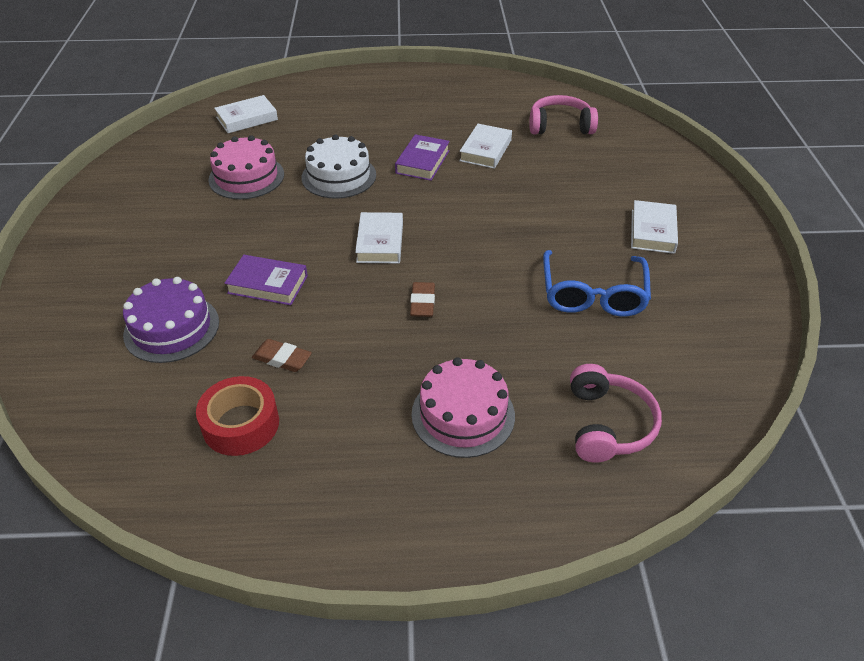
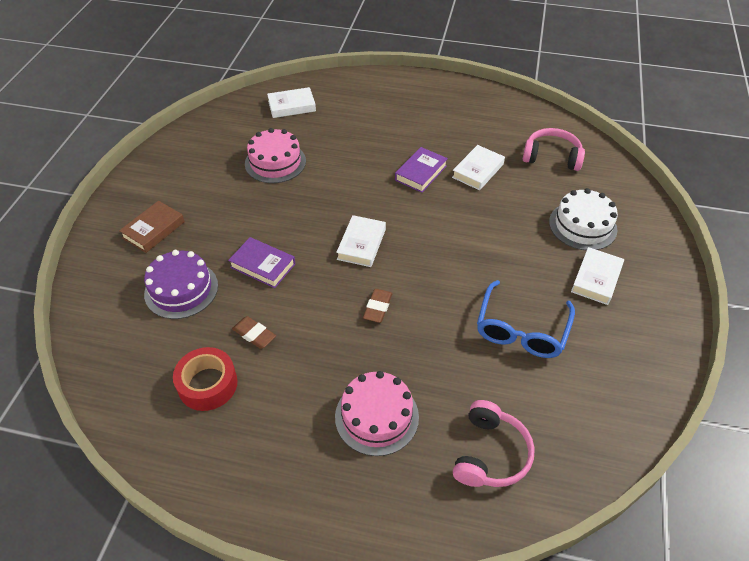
camera: 15 degrees right, 5 degrees up
(114, 270) = (153, 230): none -> brown book
(339, 176) = (348, 174): white cake -> white cake (582, 225)

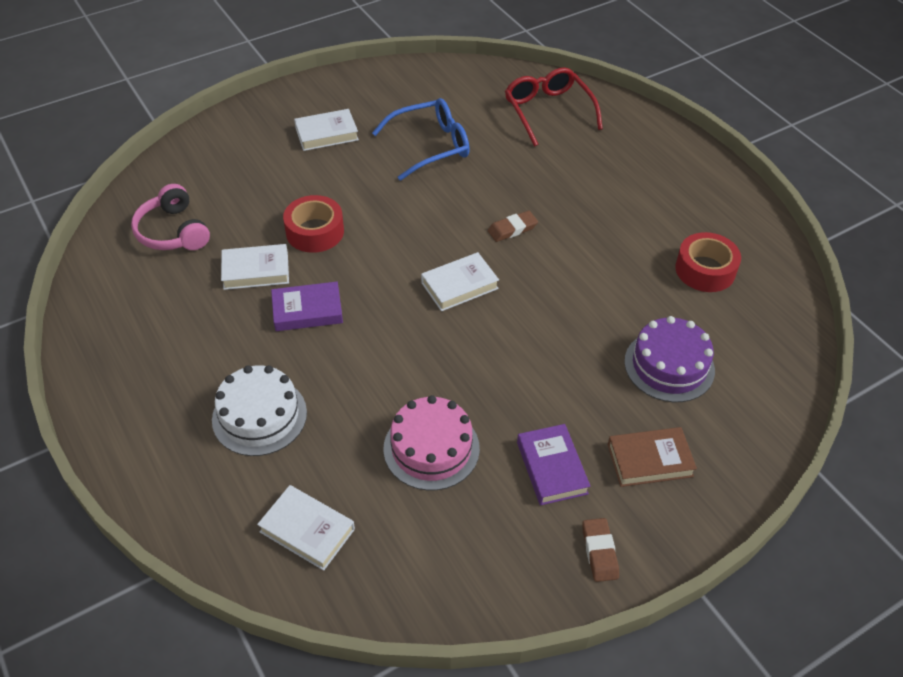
camera: 135 degrees left, 0 degrees up
(254, 334) = (635, 279): brown eraser -> brown eraser (599, 552)
(263, 265) = (570, 332): purple book -> purple book (552, 468)
(376, 416) = (597, 171): pink cake -> none
(486, 212) = (315, 231): none -> red tape
(490, 454) = (548, 112): pink headphones -> red glasses
(582, 225) = (265, 167): white cake -> white cake (259, 416)

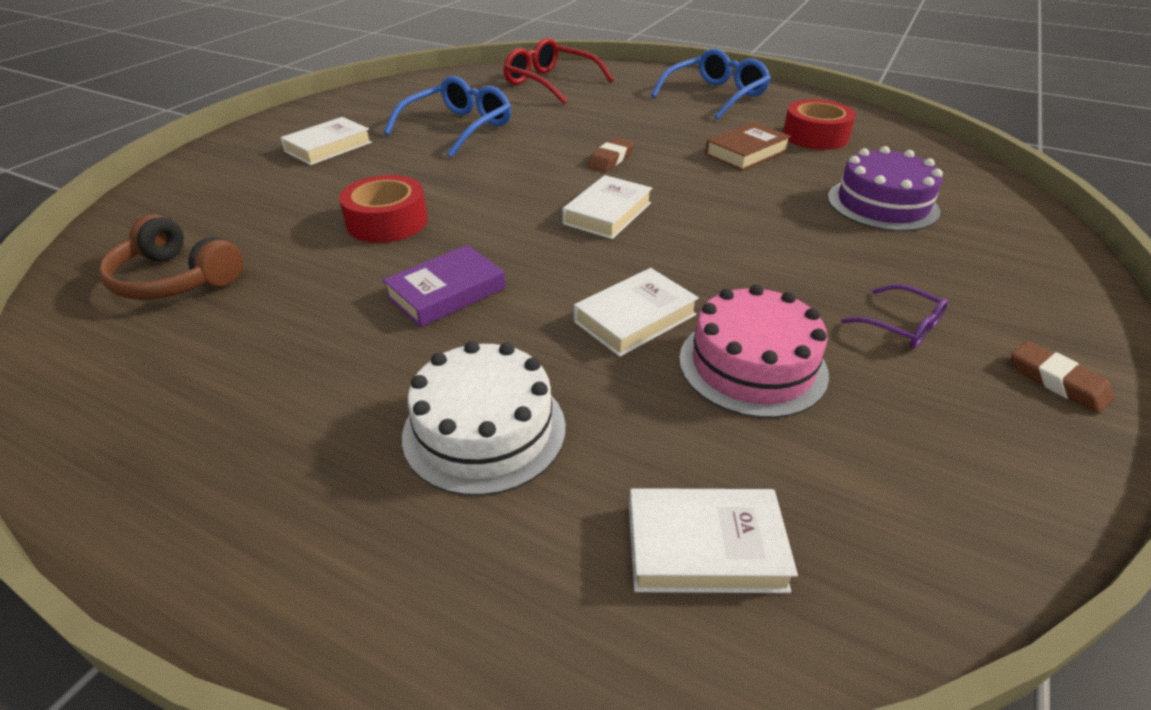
camera: 30 degrees left, 10 degrees down
(172, 232) = (175, 279): pink headphones -> brown headphones
(256, 271) = (337, 279): white book -> white book (635, 318)
(552, 468) = (900, 326): purple book -> purple glasses
(649, 460) = (975, 279): brown book -> brown book (746, 152)
(674, 183) = (715, 96): none -> blue glasses

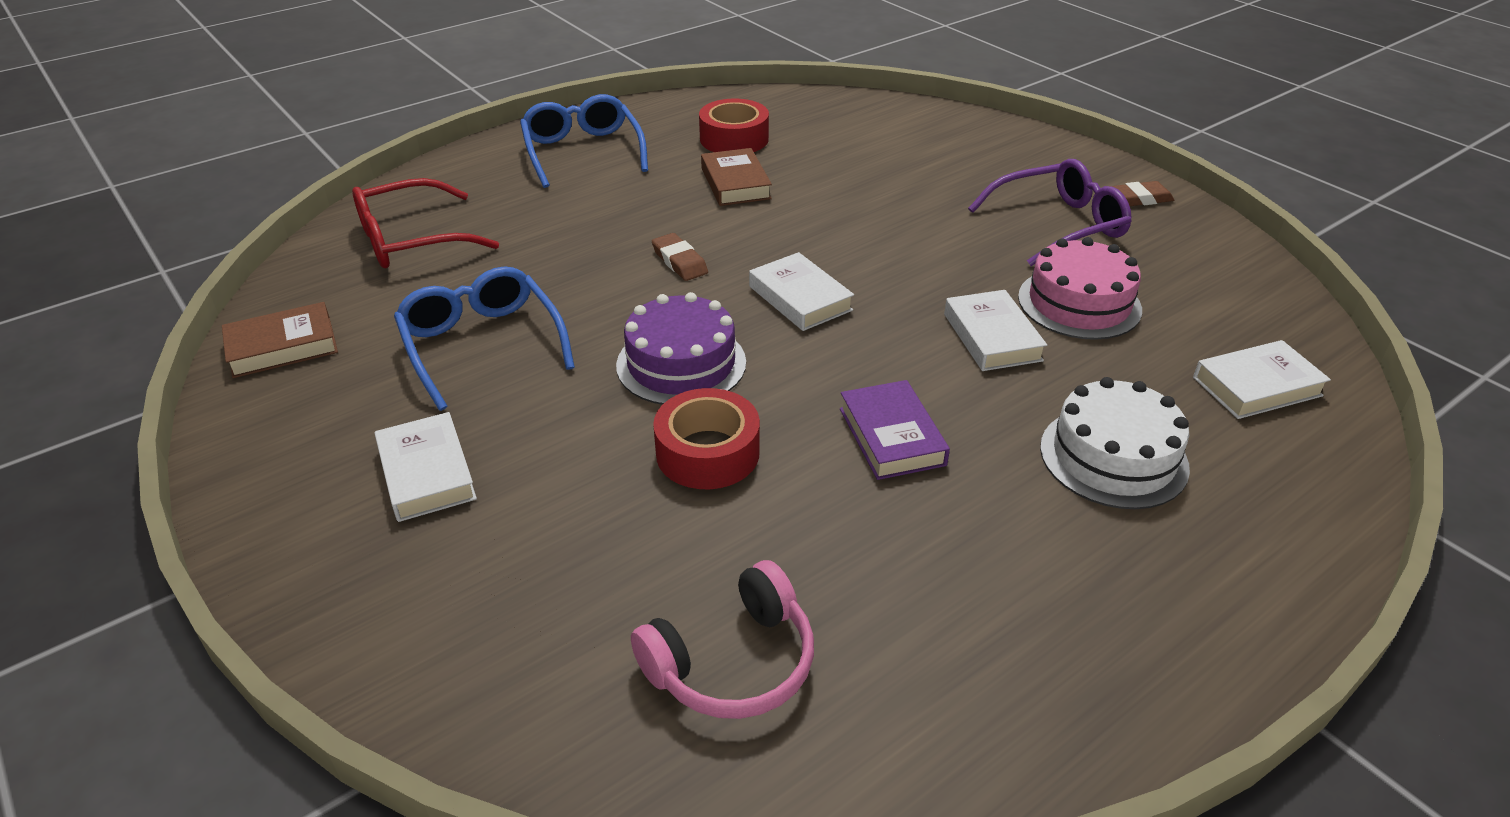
camera: 65 degrees left, 0 degrees up
(175, 279) = (733, 663): brown headphones -> pink headphones
(420, 86) = (282, 347): none -> brown book
(705, 547) = (1257, 386): white book -> white book turned 45 degrees clockwise
(882, 204) = (885, 161): purple cake -> purple cake (681, 364)
(900, 326) = (1057, 225): purple glasses -> purple glasses, size x1.90

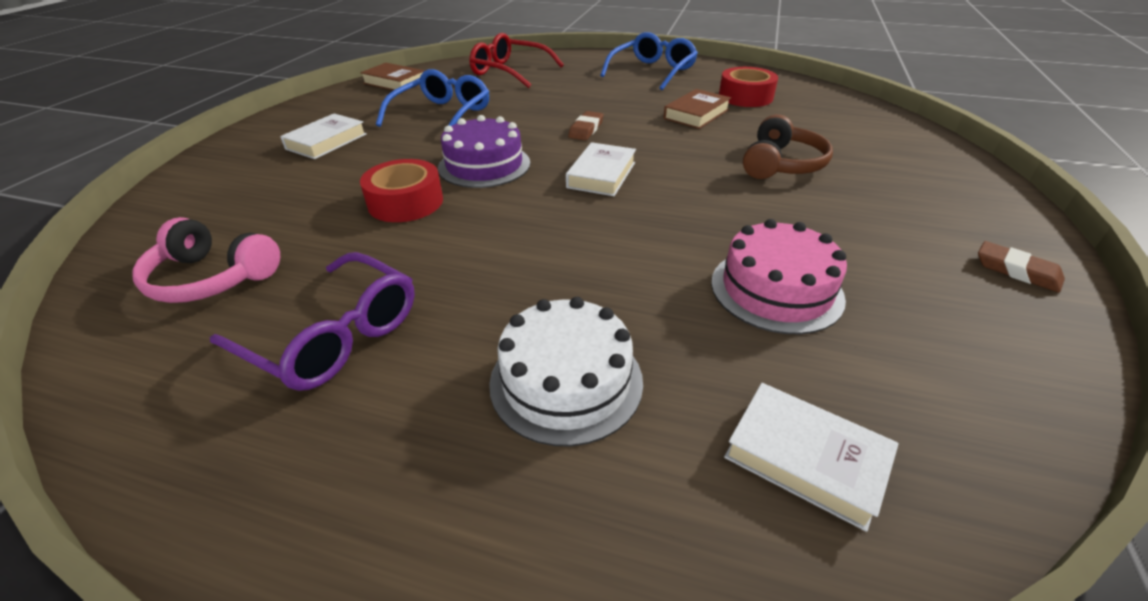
camera: 55 degrees right, 0 degrees up
(891, 436) = (484, 259): purple book -> none
(896, 197) = (781, 164): none -> brown headphones
(992, 337) = (661, 262): white book -> none
(1057, 225) = (879, 241): purple glasses -> purple glasses (332, 335)

